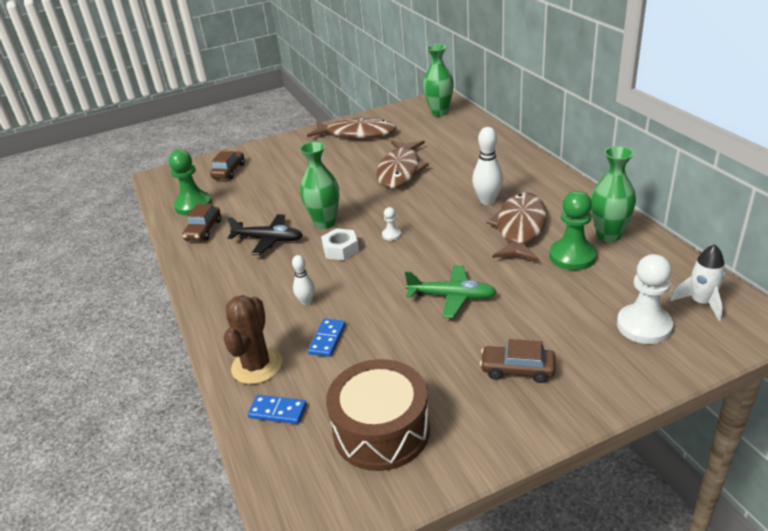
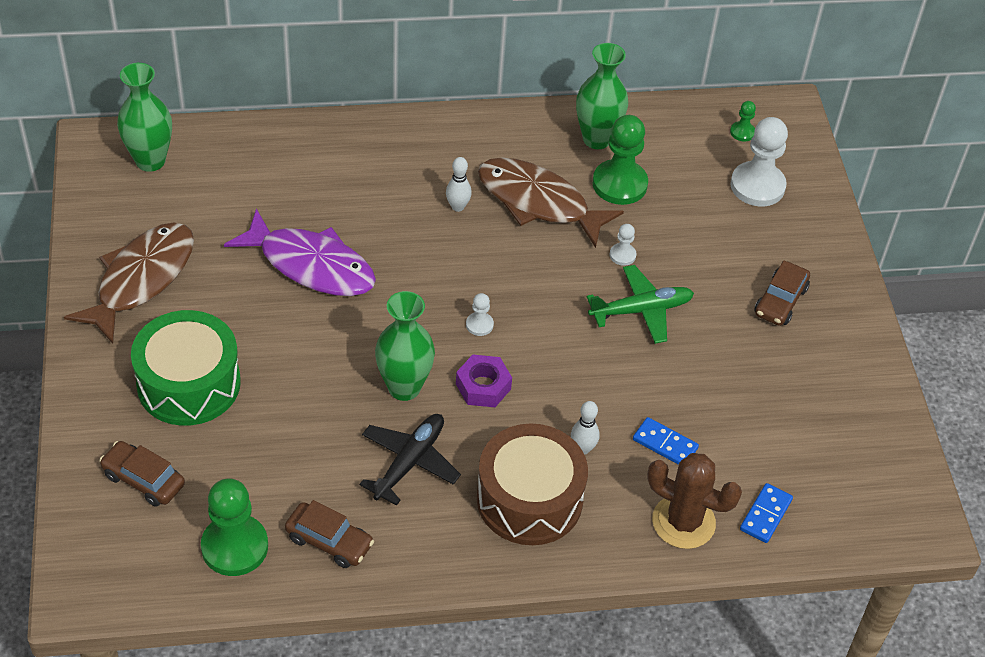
camera: 80 degrees left, 15 degrees up
(295, 164) = (189, 383): none -> green drum
(340, 249) = (483, 386): white nut -> purple nut
(381, 430) = (823, 432): brown drum -> brown drum (529, 499)
(400, 171) = (311, 265): brown fish -> purple fish
(451, 297) = (641, 310): green plane -> green plane turned 45 degrees clockwise
(487, 201) = (457, 207): white bowling pin -> white bowling pin, size x0.60
(500, 275) = (622, 255): none -> white pawn
(700, 302) = (742, 132): white rocket -> green pawn

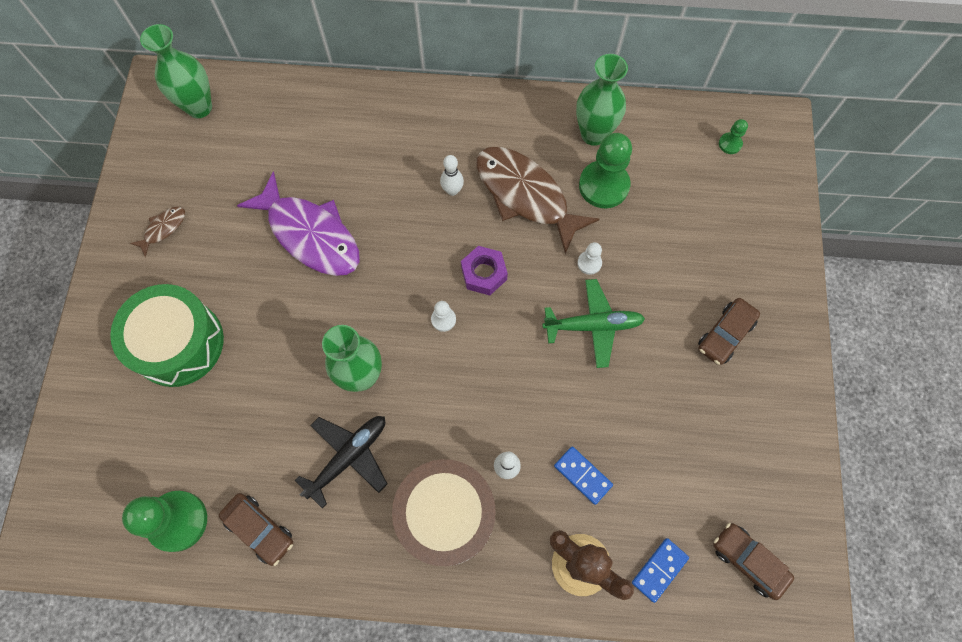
camera: 15 degrees right, 20 degrees up
(141, 279) = (163, 229): brown fish -> brown fish, size x0.44
(143, 480) = (117, 437): brown car -> brown car (748, 561)
(483, 386) = (432, 386): purple nut -> purple nut (484, 273)
(757, 186) = (731, 204): white pawn -> none

